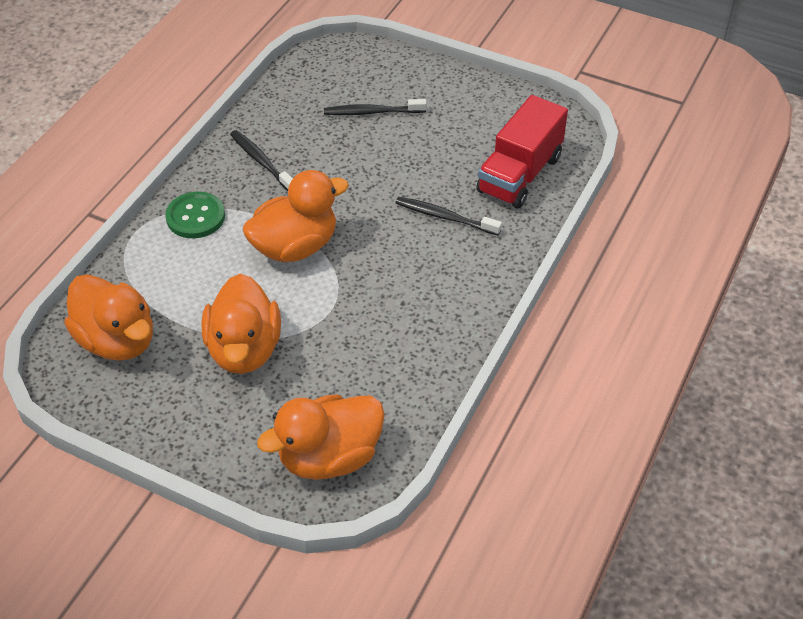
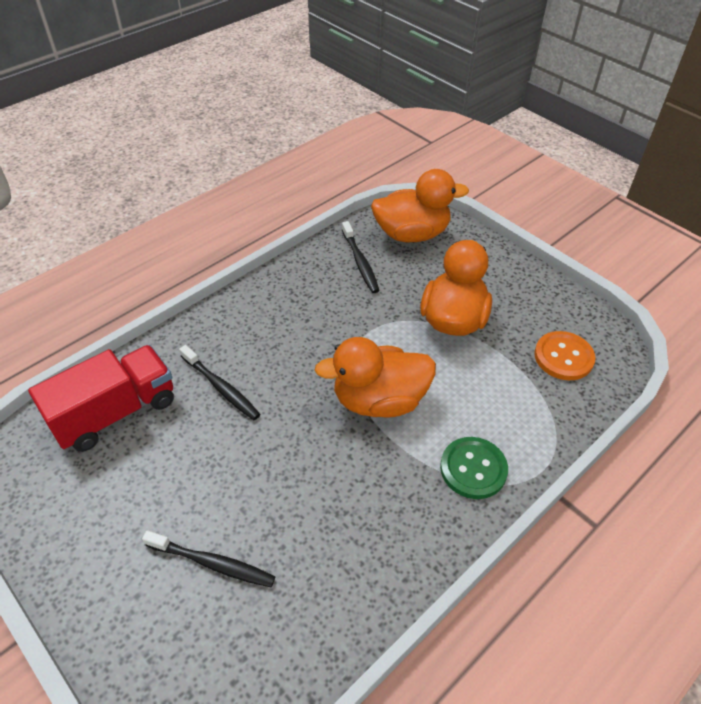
camera: 160 degrees left, 0 degrees up
(117, 340) = (563, 357): orange duck -> orange button
(261, 161) = (379, 526): black toothbrush -> black toothbrush (360, 262)

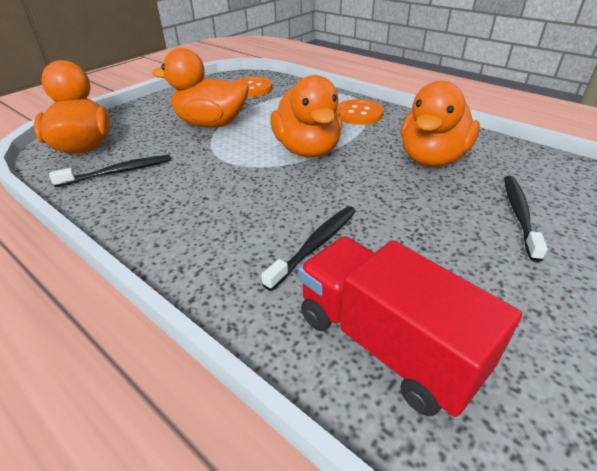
camera: 95 degrees left, 10 degrees down
(338, 520) = (432, 159): none -> orange duck
(473, 469) = (358, 114): green button -> orange button

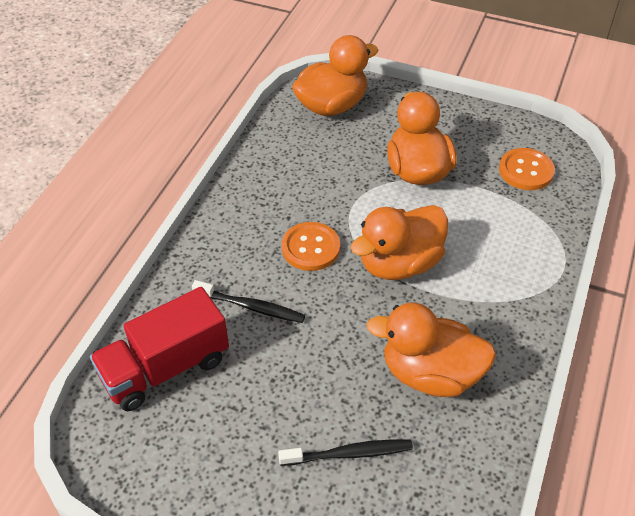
camera: 70 degrees right, 10 degrees up
(118, 172) = (302, 147): black toothbrush -> none
(358, 114) = (511, 289): orange button -> orange button (310, 248)
(386, 343) = (165, 368): red truck -> red truck turned 150 degrees counterclockwise

